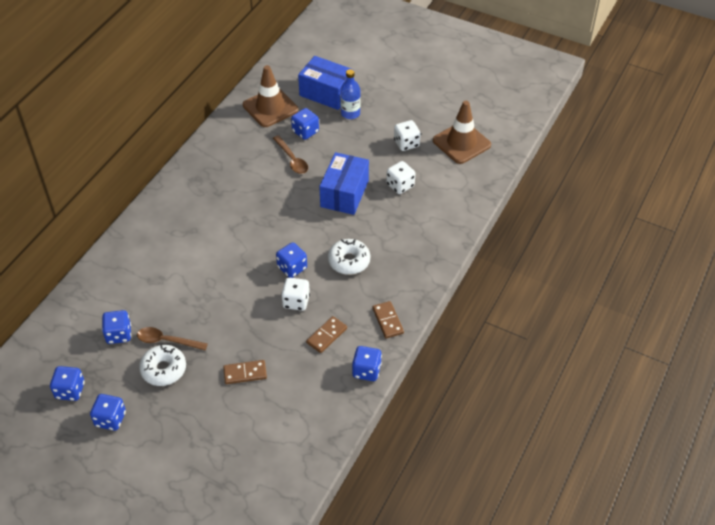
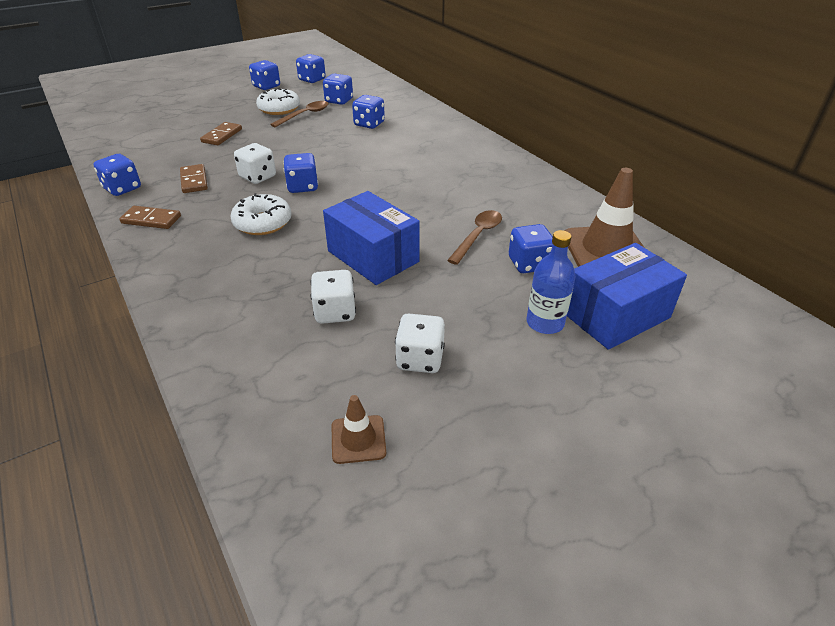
camera: 120 degrees right, 10 degrees down
(161, 285) = (369, 124): none -> blue dice
(292, 159) = (478, 236): brown spoon -> brown spoon turned 120 degrees clockwise
(461, 143) = (358, 439): brown traffic cone -> brown traffic cone, size x0.51

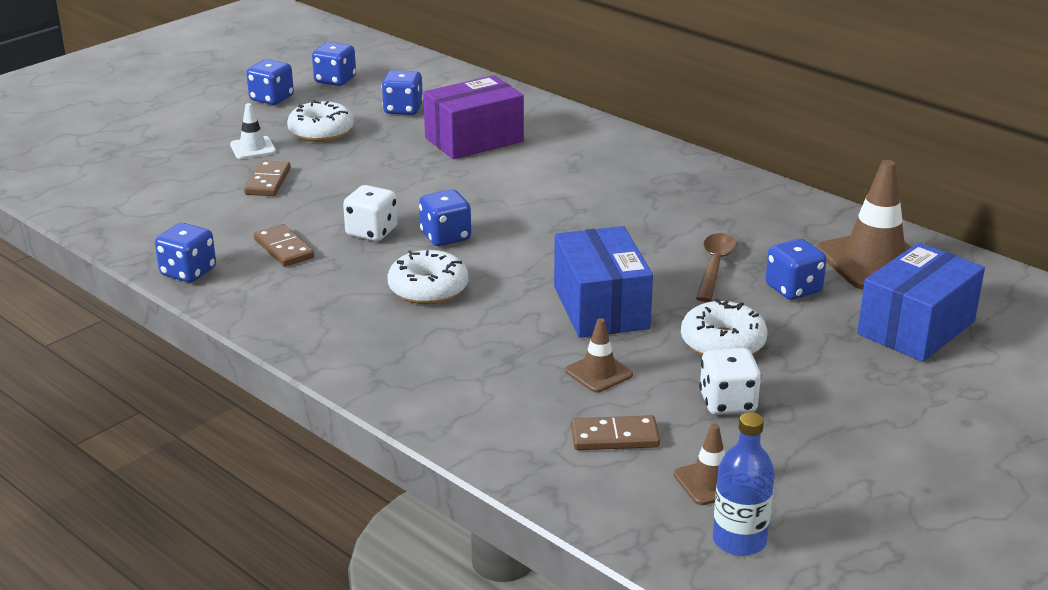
camera: 15 degrees left, 10 degrees down
(151, 220) = (270, 305): brown domino -> brown domino (614, 437)
(230, 114) = (253, 148): none -> white traffic cone
(305, 115) = (368, 137): brown spoon -> none
(335, 312) = (599, 373): white dice -> brown traffic cone
(369, 124) = (474, 139): blue dice -> purple box
(373, 256) = (601, 307): blue box -> blue box turned 45 degrees clockwise
(447, 302) = (723, 343): none -> white donut
(545, 323) = (843, 347): blue bottle -> blue bottle (739, 540)

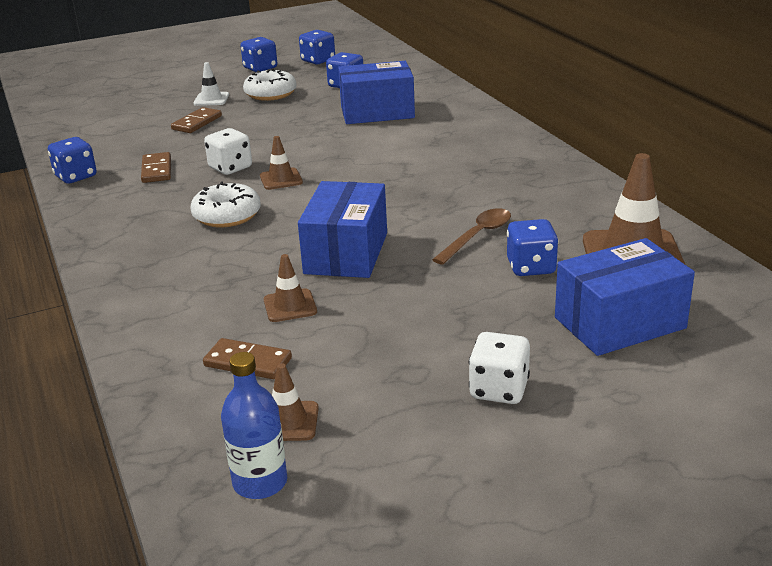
camera: 25 degrees right, 0 degrees up
(445, 237) = (281, 179): blue dice -> brown traffic cone
(474, 139) = (377, 112): purple box -> blue box
(723, 343) = (421, 301): white donut -> none
(727, 403) = (374, 354): white dice -> white dice (499, 389)

